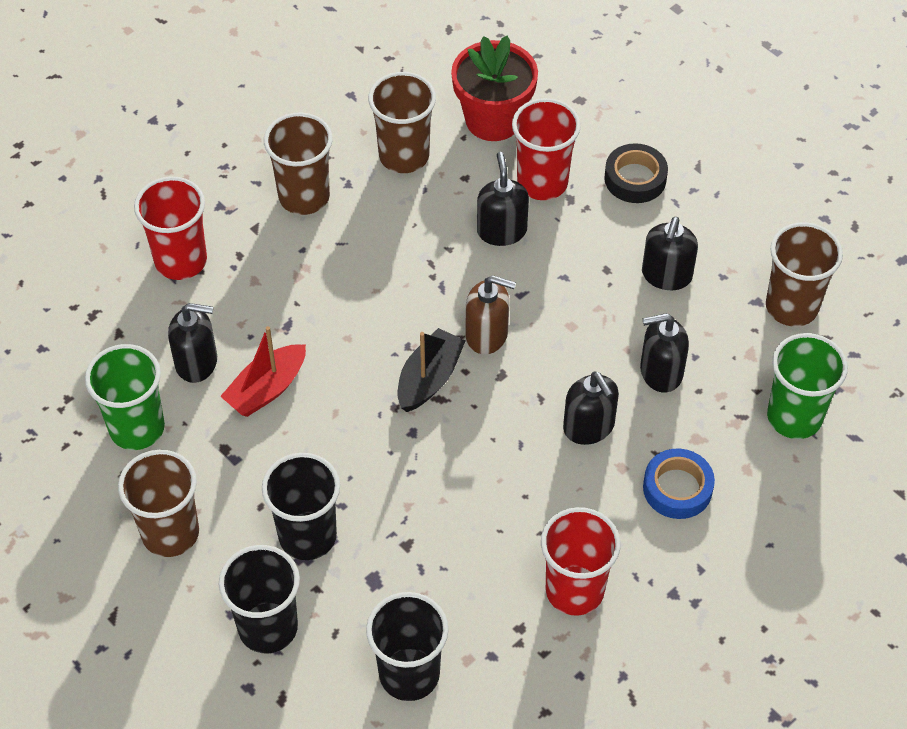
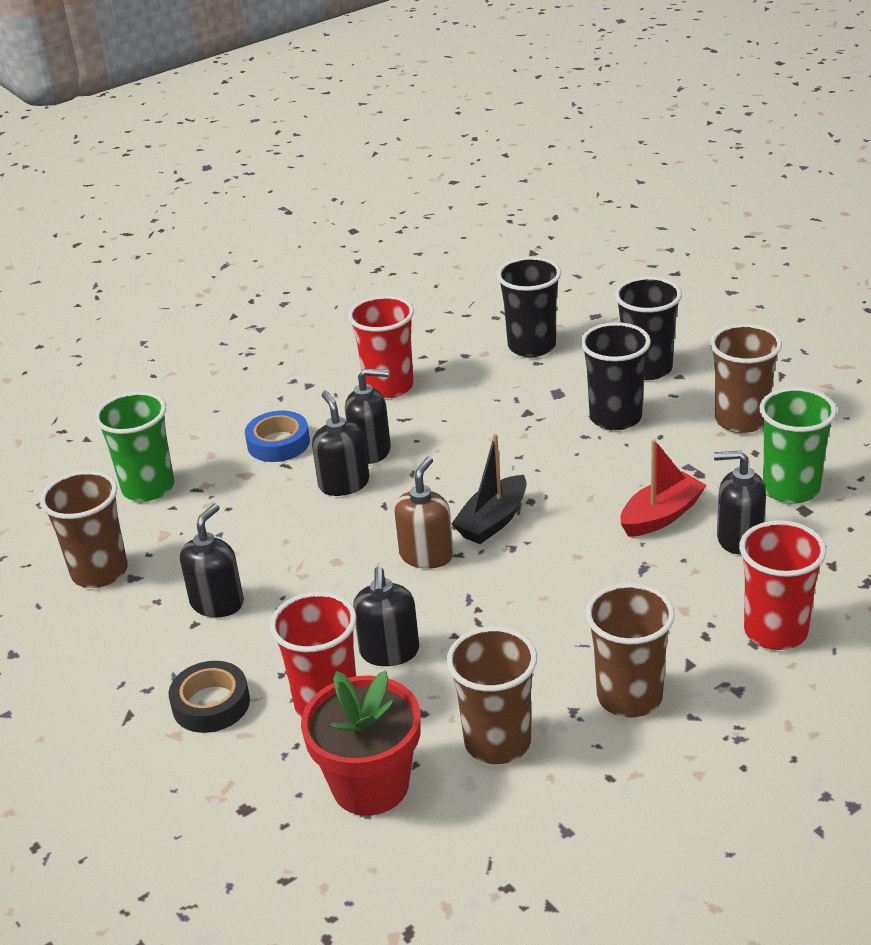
camera: 170 degrees left, 20 degrees down
(487, 335) = (426, 555): brown soap dispenser -> brown soap dispenser turned 90 degrees clockwise
(660, 372) = (259, 522): black soap dispenser -> black soap dispenser (371, 450)

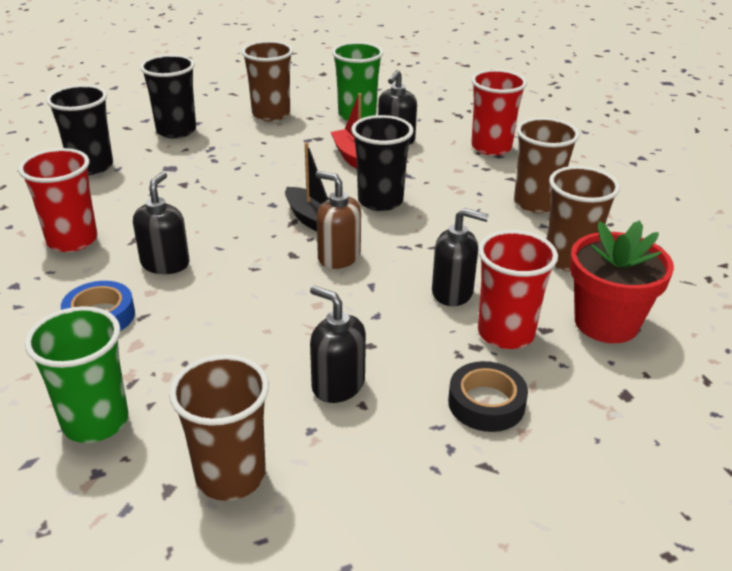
camera: 80 degrees left, 0 degrees up
(344, 483) = (204, 285): black soap dispenser -> none
(615, 417) = (226, 152): black cup -> black cup (380, 201)

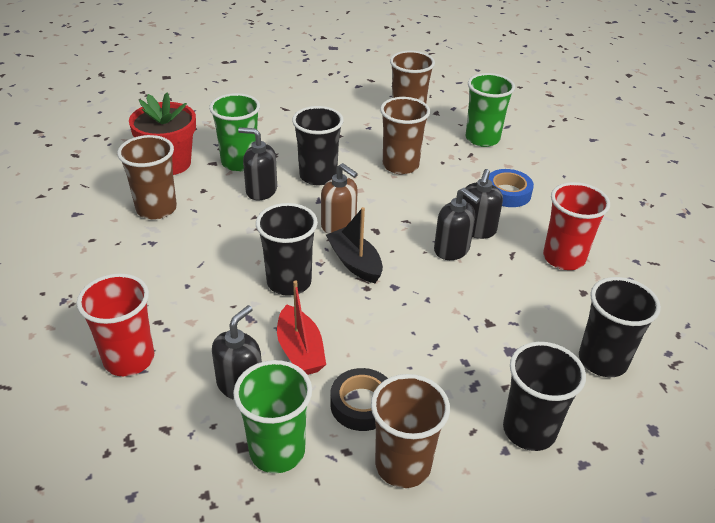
camera: 175 degrees left, 5 degrees up
(338, 385) = (352, 144): black soap dispenser -> black soap dispenser (452, 250)
(380, 320) = (318, 176): none -> black cup
(486, 403) = (272, 130): black tape -> black tape (362, 404)
(505, 333) = (239, 162): red cup -> green cup
(536, 203) = (140, 267): brown cup -> brown cup (400, 165)

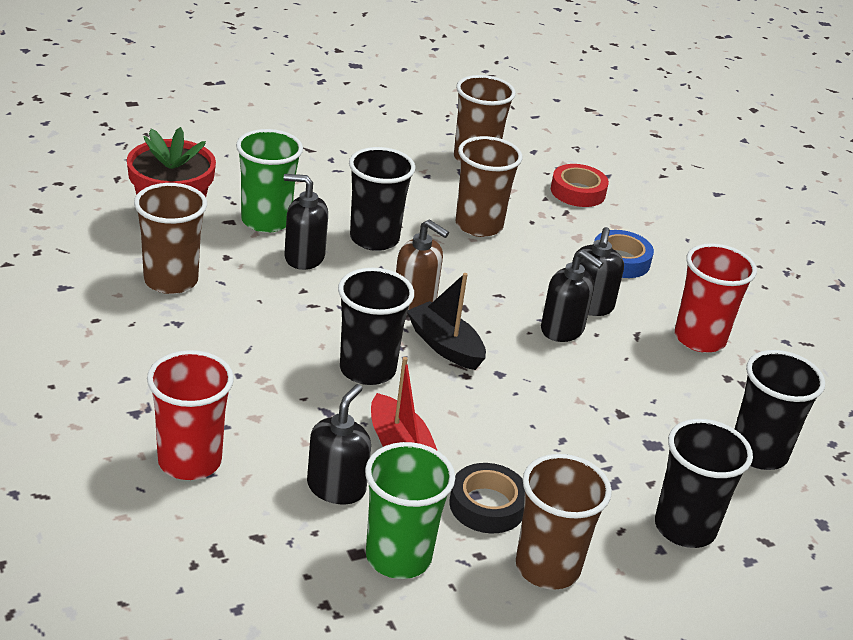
camera: 10 degrees left, 5 degrees down
(482, 139) = (578, 192): green cup -> red tape

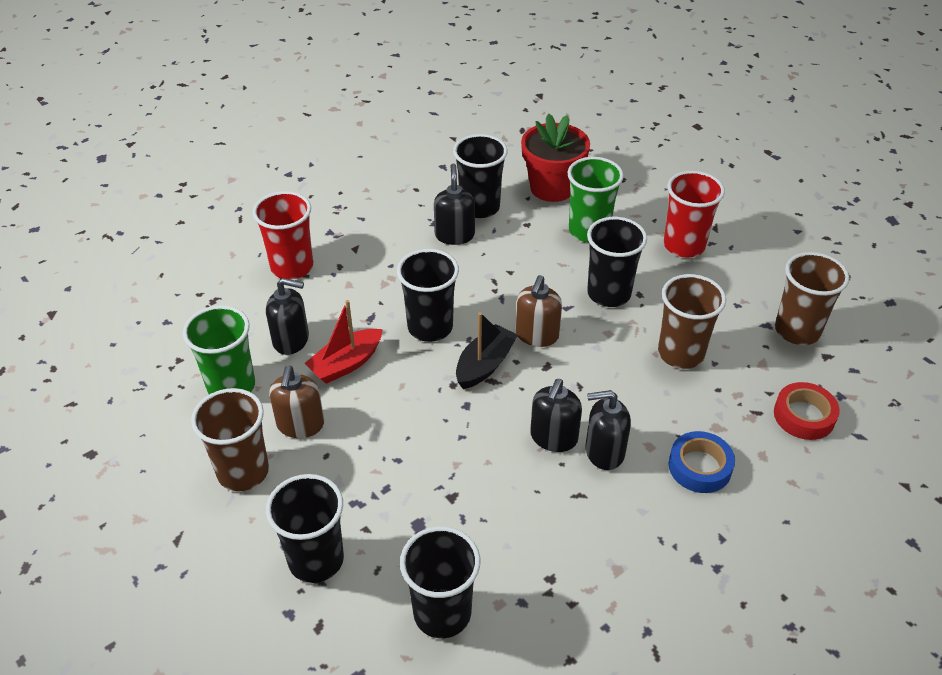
camera: 80 degrees right, 10 degrees up
(171, 280) = (479, 207): brown cup -> black cup
(304, 257) = (554, 262): black soap dispenser -> black soap dispenser (454, 235)
(487, 505) = (300, 425): black tape -> brown soap dispenser
(699, 339) = (603, 548): red cup -> red cup (684, 245)

